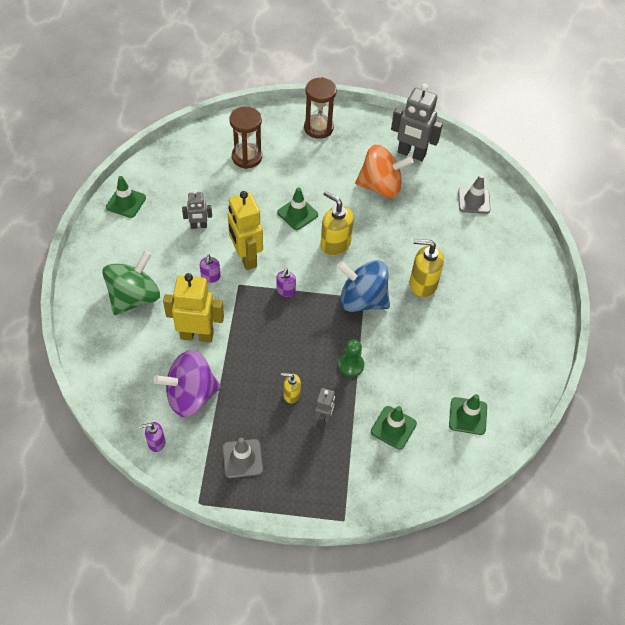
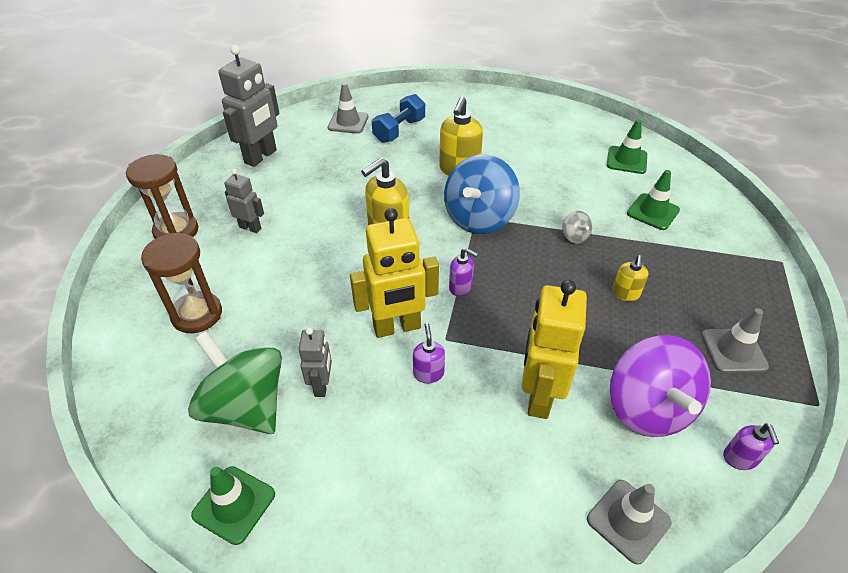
camera: 80 degrees left, 10 degrees down
(116, 376) = (628, 521): none -> grey traffic cone
(134, 297) = (462, 490): green spinning top -> green spinning top (246, 406)
(210, 277) = (428, 373): purple soap dispenser -> purple soap dispenser turned 105 degrees counterclockwise
(297, 213) = (328, 265): green traffic cone -> none
(323, 419) = (655, 267): grey robot -> grey robot (250, 228)
(351, 365) = (574, 237): green pawn -> grey spinning top
(380, 186) = (305, 186): orange spinning top -> none
(471, 238) = (399, 130): none -> blue dumbbell

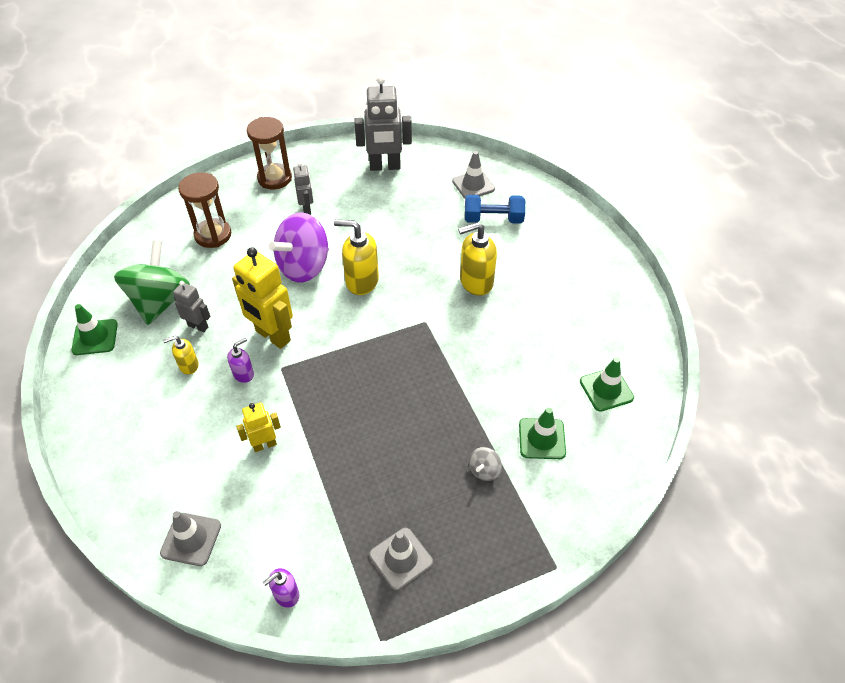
camera: 55 degrees right, 5 degrees up
(322, 385) = (198, 326): grey robot -> grey robot turned 120 degrees counterclockwise
(460, 287) = (338, 351): purple soap dispenser -> none
(479, 218) = (425, 324): blue spinning top -> none
(538, 396) = (264, 445): yellow robot -> yellow robot, size x0.55
(574, 237) = (456, 395): grey spinning top -> grey spinning top (484, 470)
(625, 294) = (412, 458): yellow soap dispenser -> yellow soap dispenser (188, 365)
(647, 408) = (297, 517): purple spinning top -> purple spinning top (304, 266)

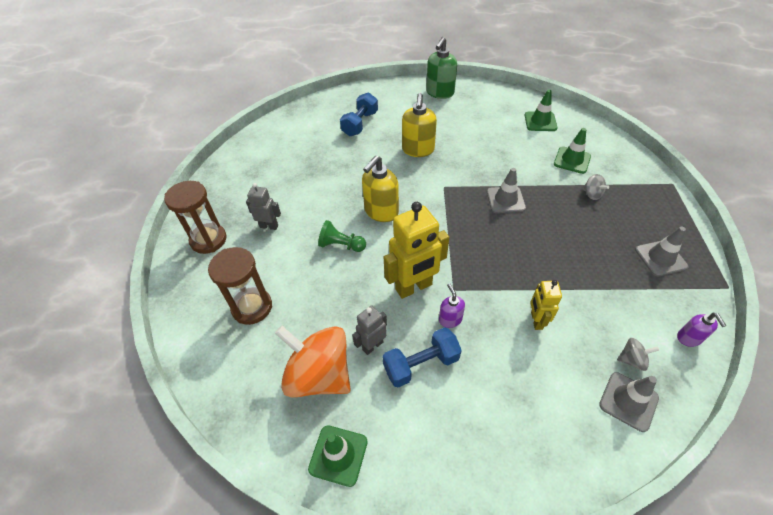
camera: 65 degrees left, 0 degrees up
(160, 301) = (319, 375): green spinning top -> orange spinning top
(188, 365) = (421, 364): yellow soap dispenser -> blue dumbbell
(241, 538) = (632, 360): none -> grey spinning top
(304, 266) = (341, 245): purple spinning top -> green pawn
(385, 167) = (256, 164): grey robot -> none
(473, 185) = (316, 123): grey traffic cone -> grey traffic cone (505, 200)
(601, 271) = (440, 93): none -> green soap dispenser

